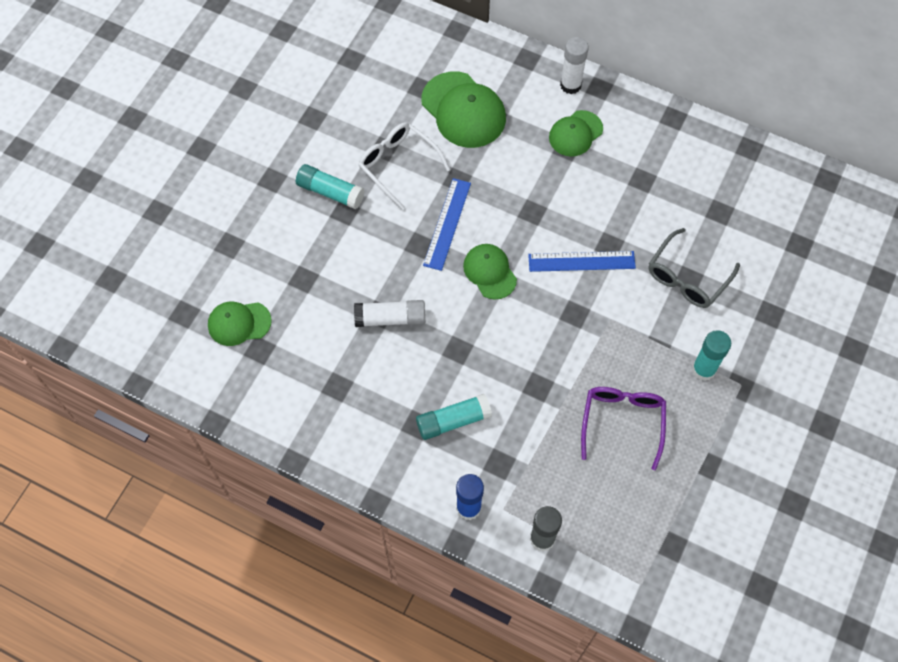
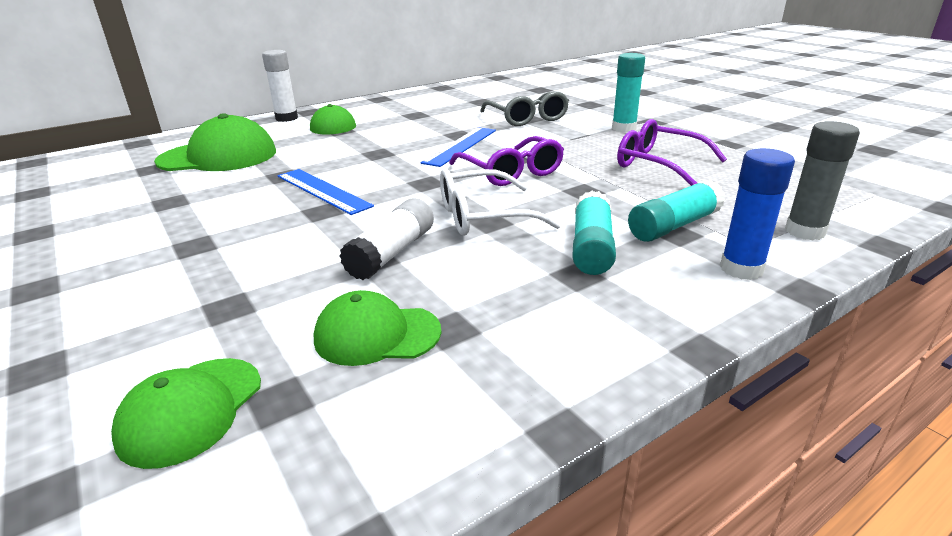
camera: 60 degrees left, 35 degrees down
(330, 192) = (149, 248): turquoise glue stick -> turquoise glue stick (674, 226)
(398, 165) = (205, 199): white glasses -> white glasses (483, 216)
(489, 272) = (414, 183): green cap -> green cap (377, 335)
(546, 324) = (511, 172): none -> purple glasses

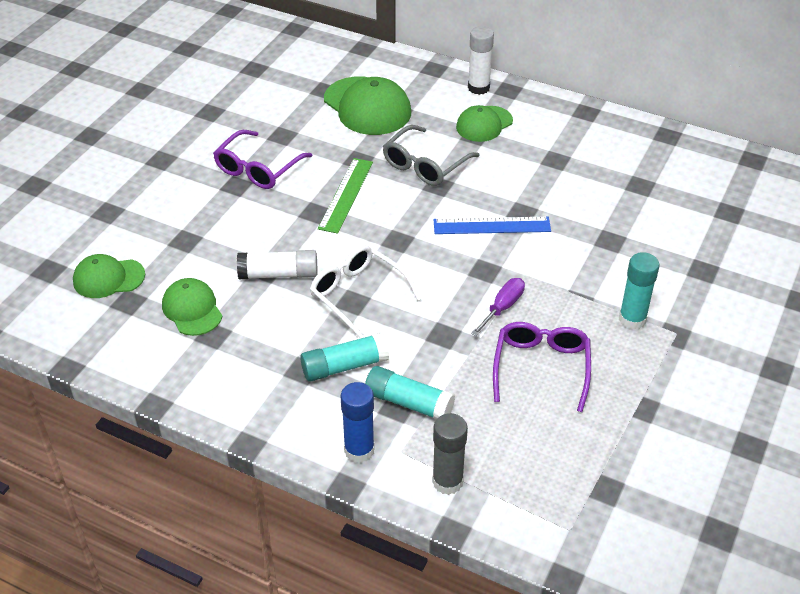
camera: 60 degrees right, 15 degrees up
(322, 191) = (346, 195): blue ruler -> green ruler
(511, 172) = (453, 279): purple glasses -> purple glasses (258, 169)
(527, 118) = (608, 239): grey glasses -> grey glasses (425, 165)
(569, 162) = (503, 307): none -> purple screwdriver

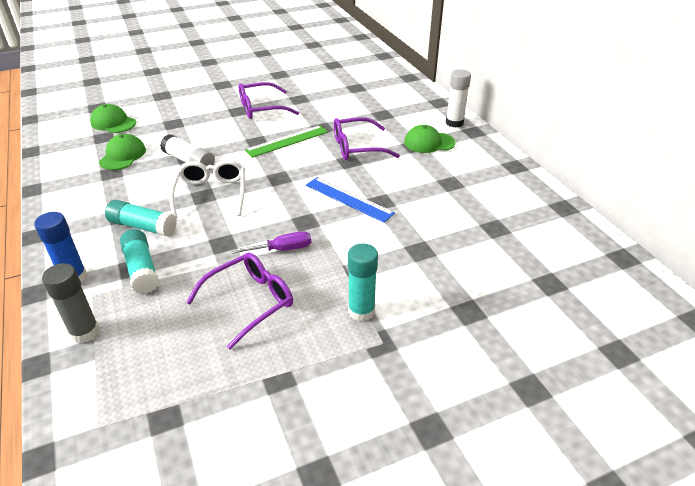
camera: 40 degrees right, 5 degrees down
(367, 106) = (368, 104): green cap -> none
(425, 165) = (357, 147): grey glasses -> purple glasses

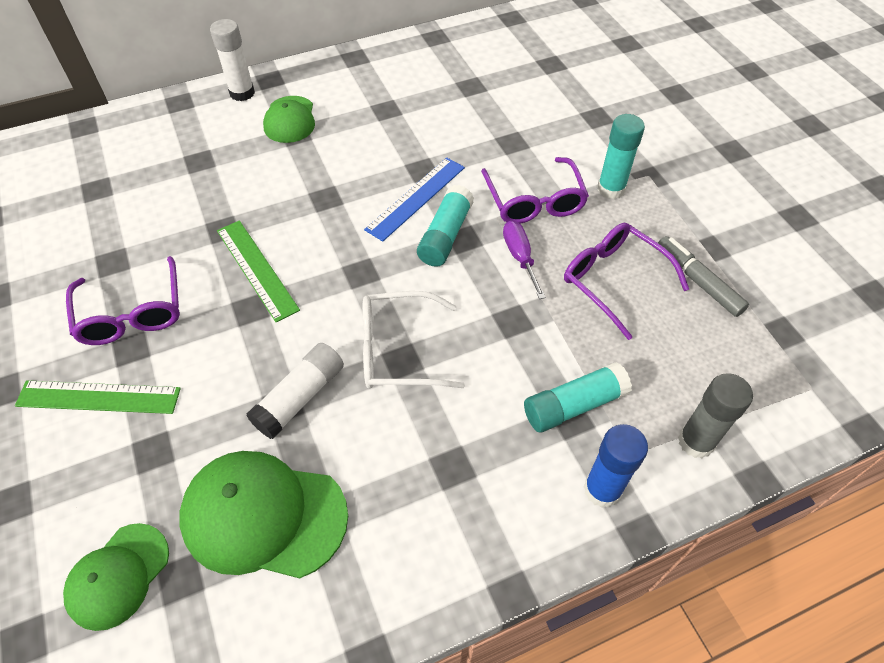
camera: 90 degrees left, 15 degrees up
(123, 155) = (264, 516): green cap -> green cap, size x1.63
(143, 227) = (481, 426): turquoise glue stick -> turquoise glue stick (445, 235)
(210, 106) = (99, 397): none -> green ruler
(239, 360) = (697, 281): none -> grey marker
(357, 147) = (289, 189): purple glasses -> purple glasses (534, 201)

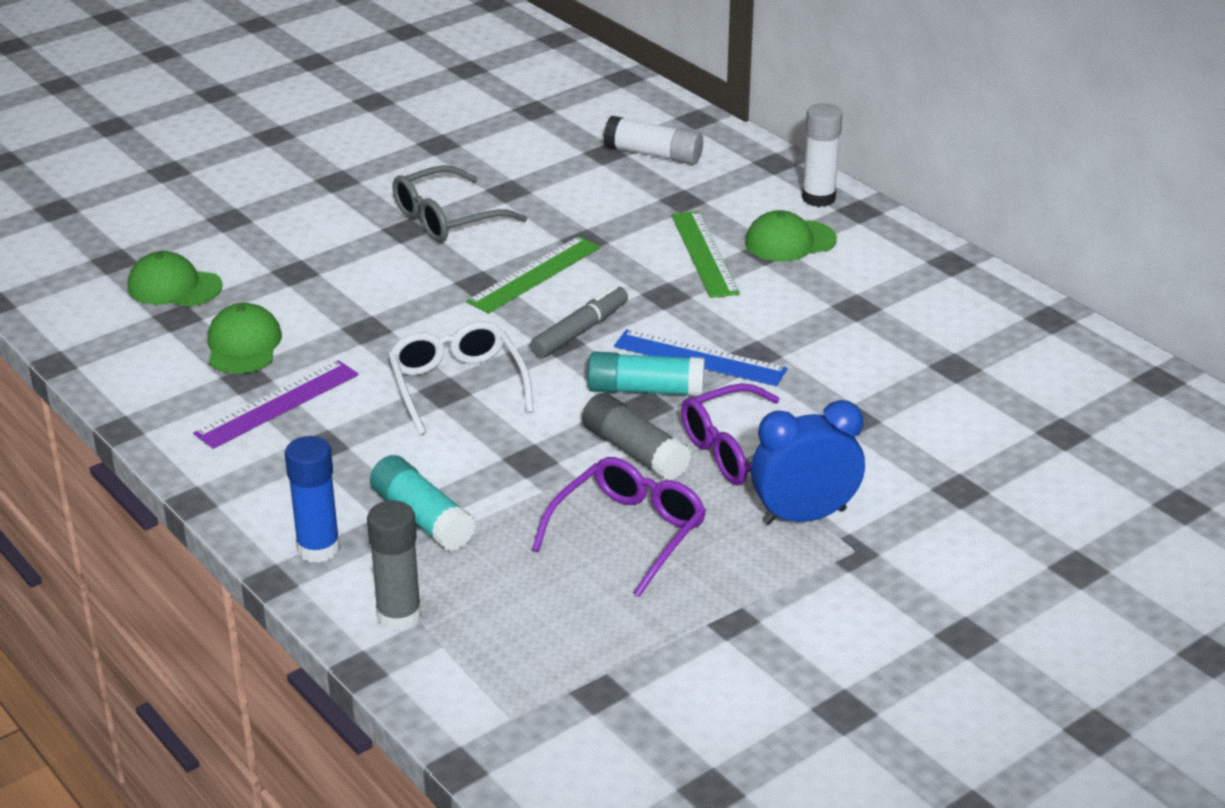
camera: 75 degrees right, 20 degrees down
(99, 397) = (344, 229): green ruler -> green ruler (704, 254)
(132, 313) = (447, 219): purple glasses -> grey glasses
(264, 516) = (243, 345): green cap -> green cap, size x0.61
(300, 397) = (377, 337): white glue stick -> white glue stick (653, 154)
(377, 496) = (277, 404): none -> purple ruler
(520, 257) = (635, 452): purple screwdriver -> grey glue stick
(611, 189) = (804, 516): turquoise glue stick -> blue clock
(697, 281) = (659, 608): grey marker -> grey marker (580, 331)

